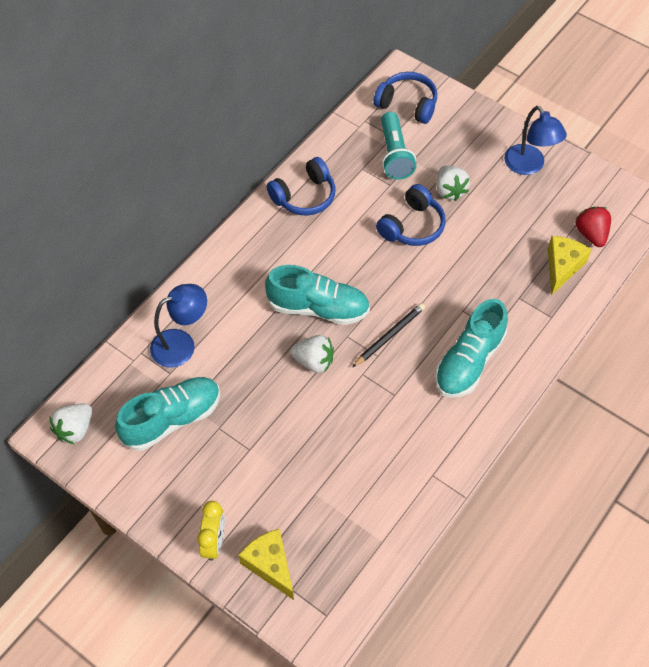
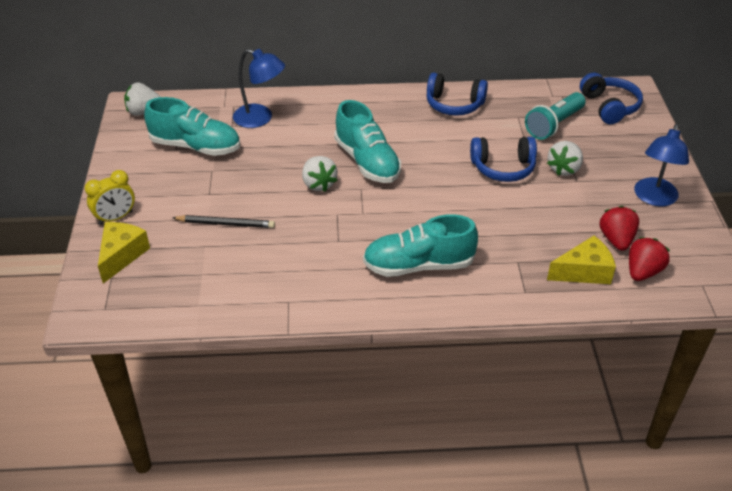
camera: 50 degrees right, 15 degrees down
(389, 336) = (388, 209): black pencil -> black pencil (225, 224)
(549, 223) = (616, 240): none -> red strawberry

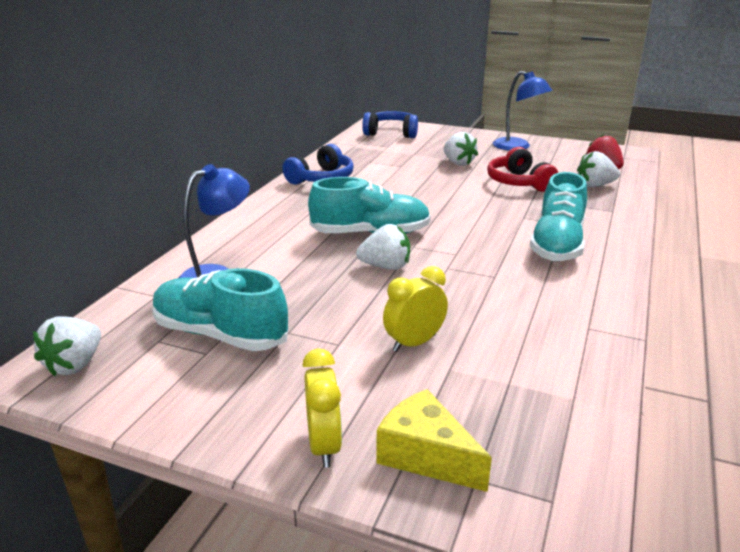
camera: 65 degrees left, 15 degrees down
(195, 146) = (220, 334): turquoise shoe -> turquoise shoe turned 105 degrees counterclockwise
(225, 224) = (414, 343): black pencil -> yellow clock
(503, 168) = (437, 181): blue headphones -> none
(546, 218) = (519, 182): none -> red headphones
(554, 125) = (395, 153): turquoise flashlight -> none
(584, 271) = (594, 185): yellow cheese -> white strawberry
(616, 240) = (560, 168): red strawberry -> none

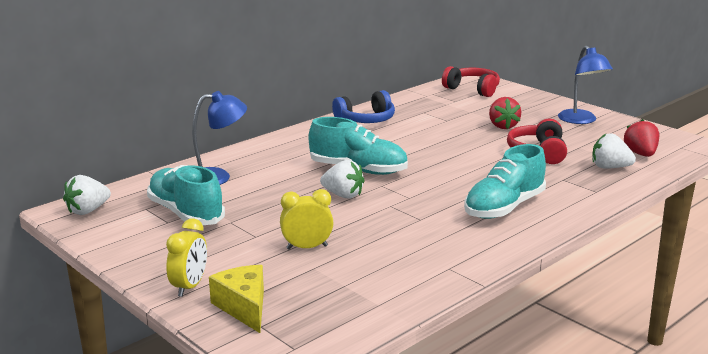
camera: 25 degrees right, 5 degrees down
(391, 133) = (472, 89): blue headphones -> red headphones
(458, 163) = (502, 126): white strawberry -> red strawberry

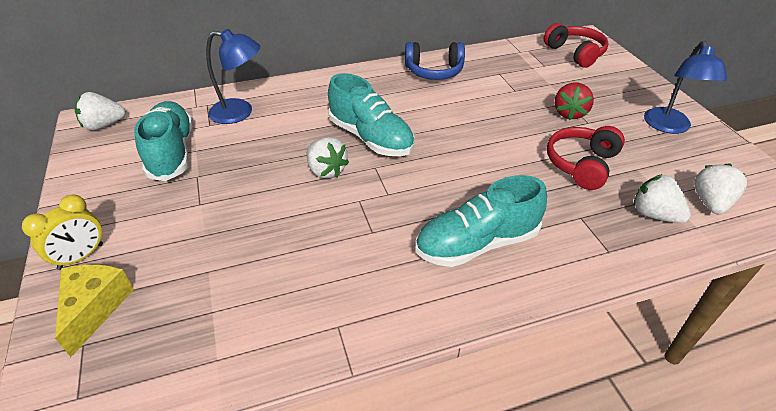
camera: 25 degrees right, 20 degrees up
(307, 247) = (228, 237): yellow clock -> none
(640, 154) = (710, 203): red strawberry -> white strawberry

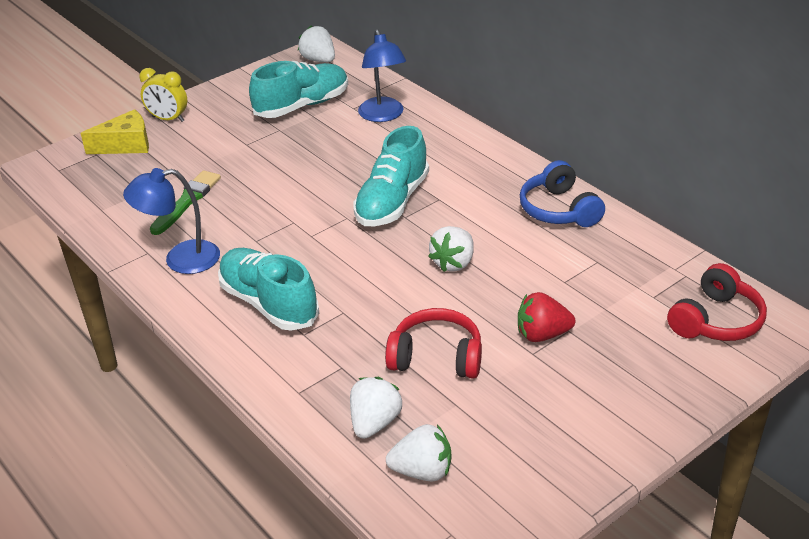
camera: 70 degrees right, 5 degrees down
(265, 272) = (186, 201): none -> green brush
(326, 170) = (324, 191): white strawberry -> white strawberry (453, 263)
(669, 127) = (574, 429): blue lamp -> blue lamp (180, 259)

